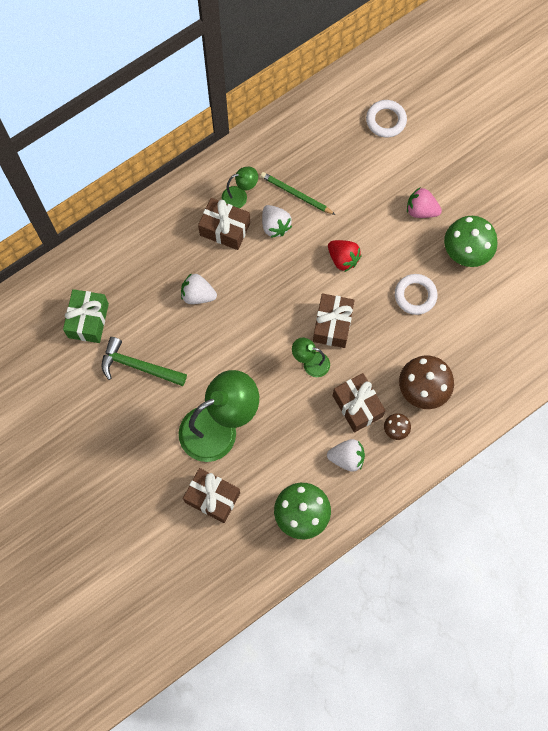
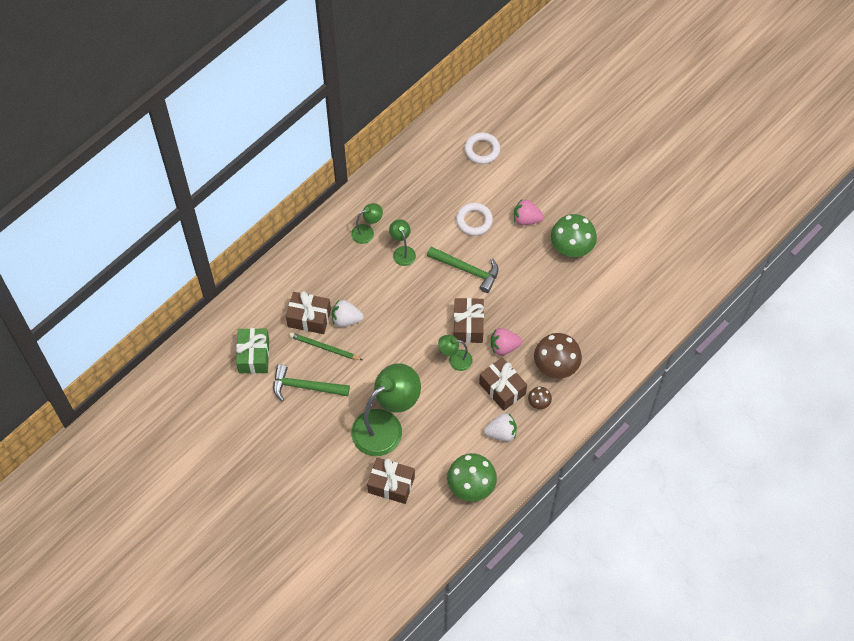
camera: 10 degrees left, 10 degrees down
(225, 229) = (359, 261): brown gift -> brown gift (309, 318)
(275, 226) = (402, 251): white strawberry -> green lamp
(296, 194) = (416, 223): green pencil -> green pencil (324, 347)
(343, 259) = (467, 270): red strawberry -> green hammer
(368, 357) = (504, 347): none -> pink strawberry
(415, 295) = (535, 290): white ring -> white ring (474, 221)

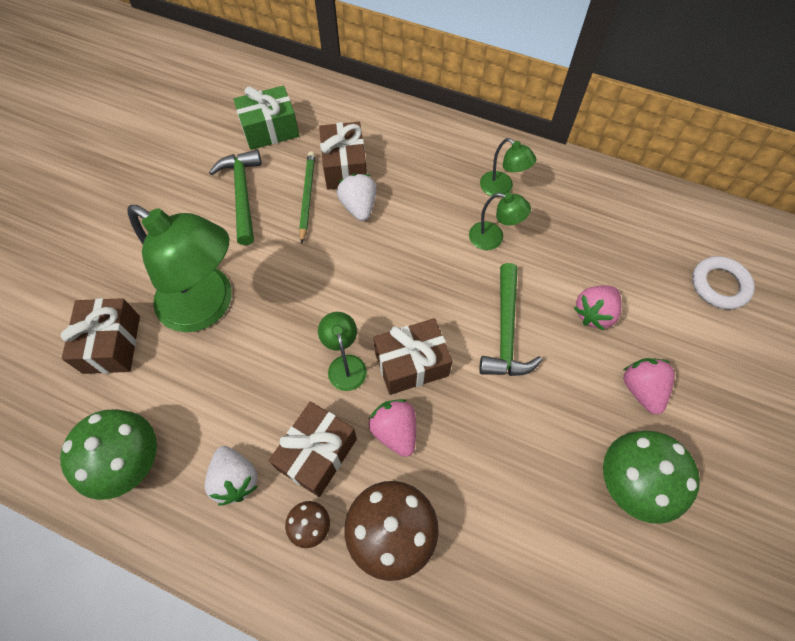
camera: 70 degrees right, 0 degrees up
(402, 251) = (493, 238): green lamp -> green lamp turned 60 degrees clockwise
(474, 221) = (594, 313): white ring -> pink strawberry

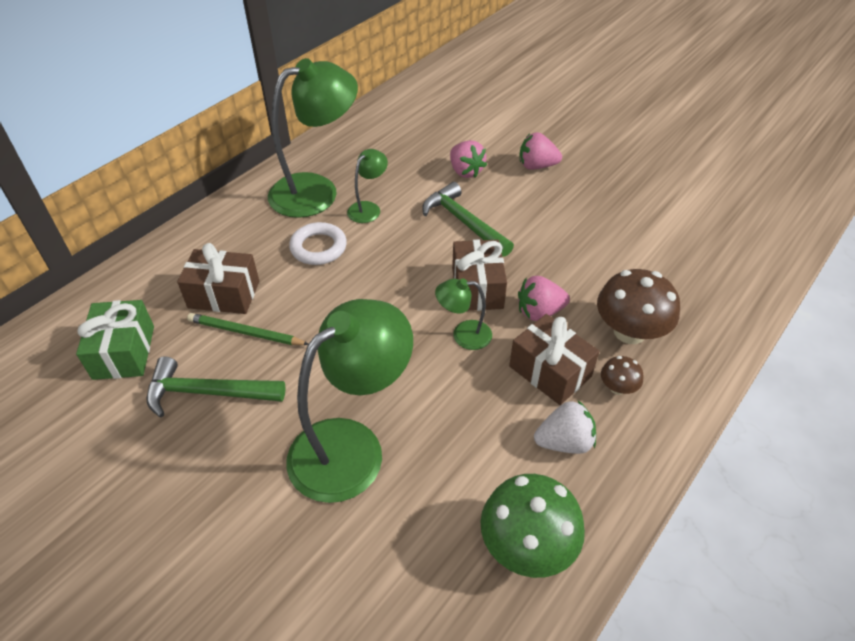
camera: 75 degrees left, 15 degrees down
(112, 344) = (366, 557): brown gift -> none
(359, 207) = (283, 292): white strawberry -> none
(502, 188) = (317, 191): green lamp -> green lamp, size x2.12
(506, 331) = (464, 222): green hammer -> green hammer turned 150 degrees counterclockwise
(633, 483) = (607, 190): green mushroom -> none
(719, 285) = (464, 107): white ring -> white ring (318, 247)

